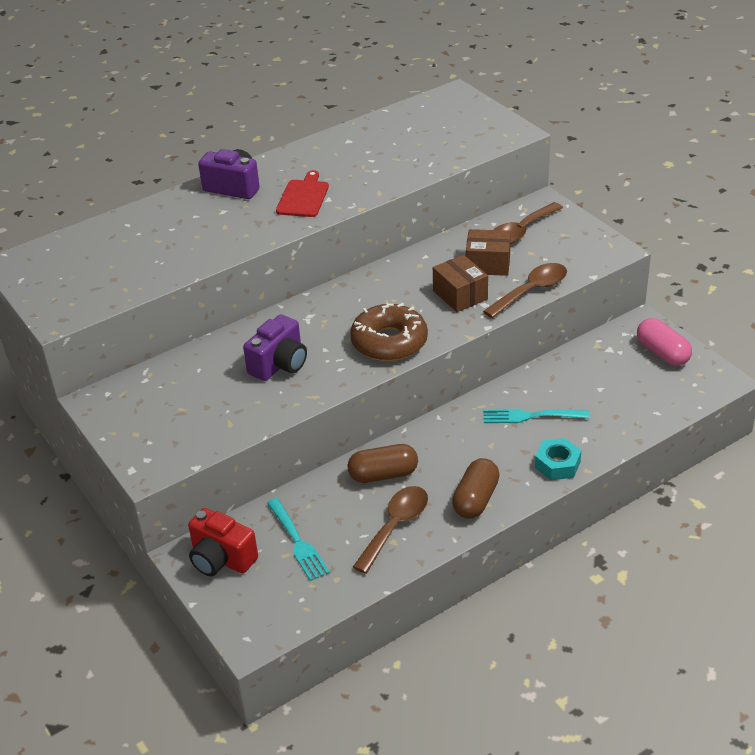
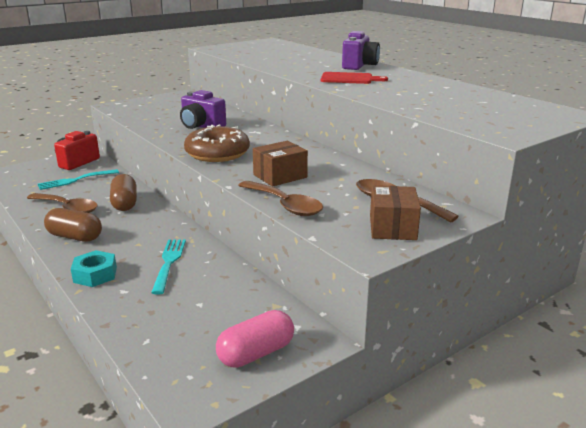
camera: 85 degrees right, 15 degrees down
(488, 264) = (332, 187): brown box -> brown box (392, 227)

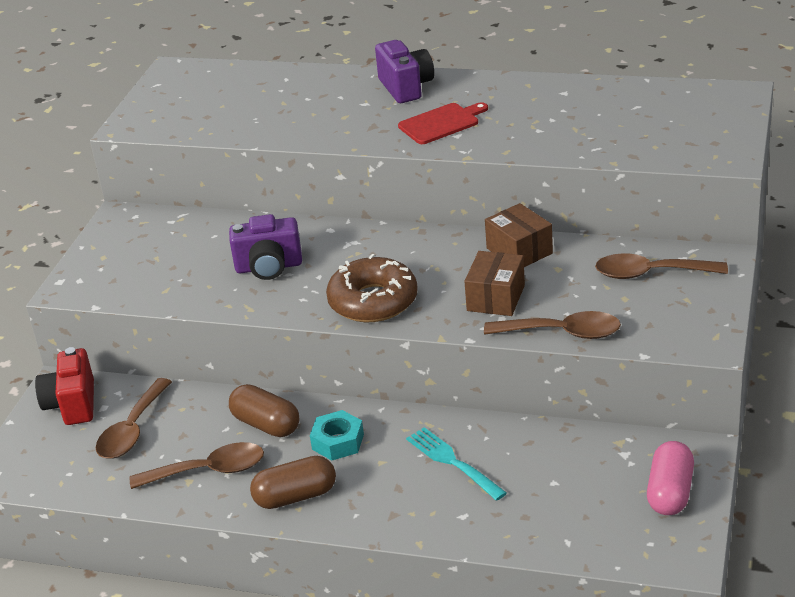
camera: 35 degrees left, 10 degrees up
(75, 180) = (132, 430): turquoise fork -> brown spoon
(95, 275) = (404, 519): turquoise nut -> turquoise nut (338, 442)
(392, 227) = (689, 306): brown box -> brown box (519, 251)

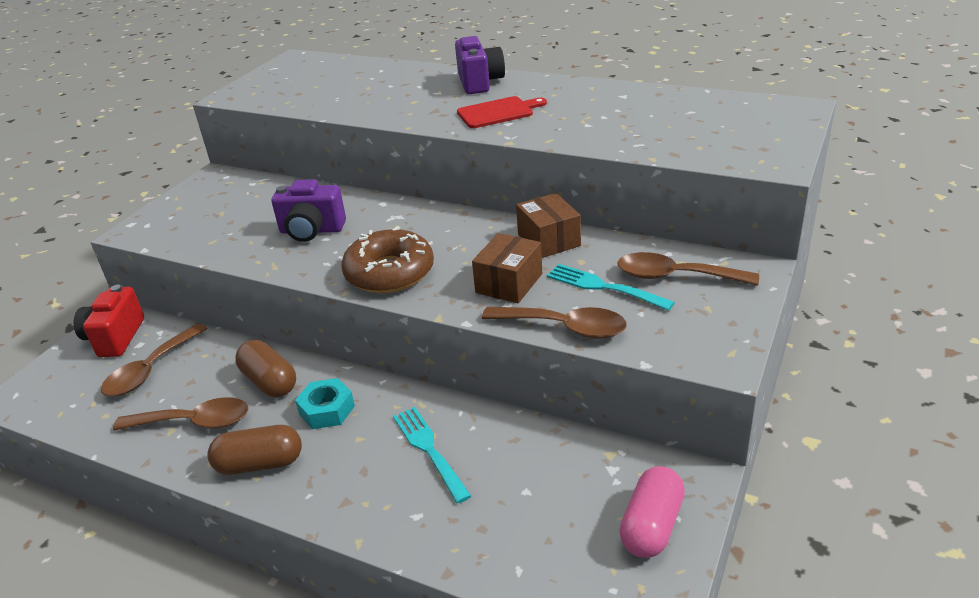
camera: 10 degrees right, 0 degrees up
(587, 291) = (603, 287): none -> turquoise fork

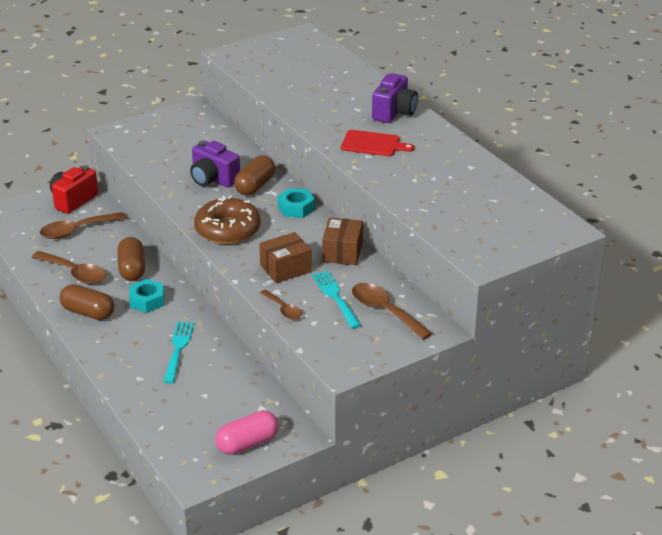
camera: 30 degrees right, 0 degrees up
(369, 218) = (255, 186): none -> brown capsule
(442, 220) = (296, 208): none -> turquoise nut
(565, 327) = (283, 309): brown spoon -> brown spoon, size x0.60

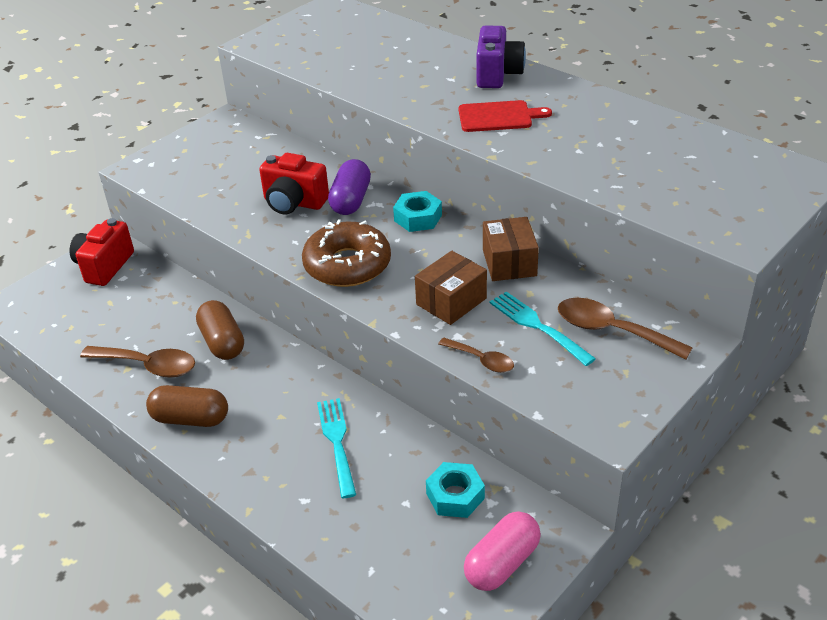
camera: 15 degrees left, 5 degrees up
(76, 230) = (125, 306): brown spoon -> none
(147, 301) = (262, 382): turquoise nut -> turquoise nut (455, 496)
(213, 179) = (294, 203): purple camera -> red camera
(255, 186) = (351, 200): brown capsule -> purple capsule

